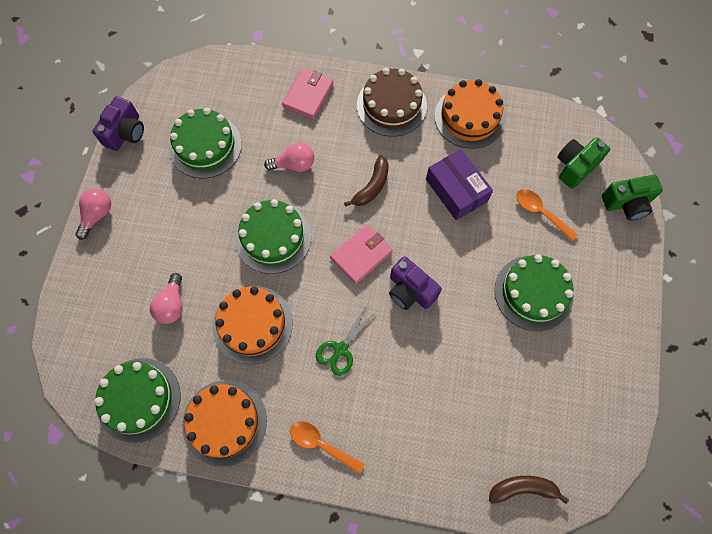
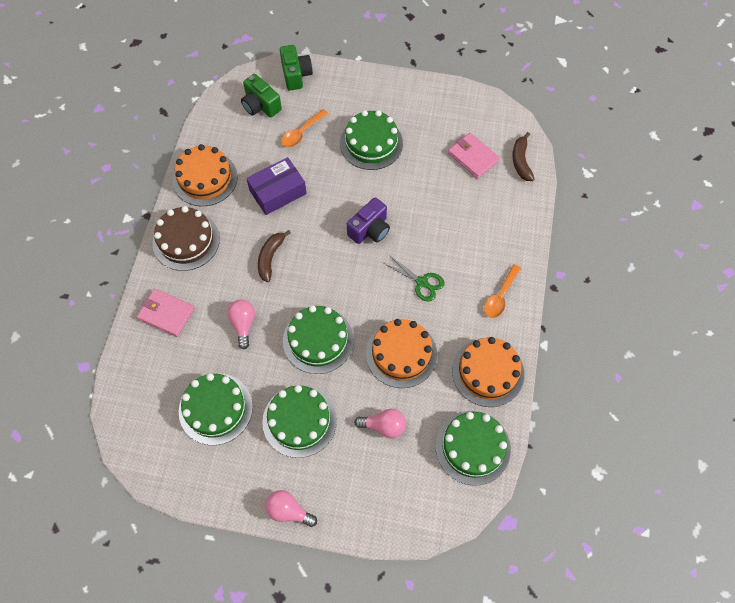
camera: 90 degrees left, 5 degrees down
(125, 133) = (192, 493): purple camera -> none
(186, 222) = (299, 421): none -> green cake
(361, 255) = (337, 266): pink wallet -> pink wallet (473, 157)
(372, 186) = (270, 258): brown banana -> brown banana turned 105 degrees counterclockwise

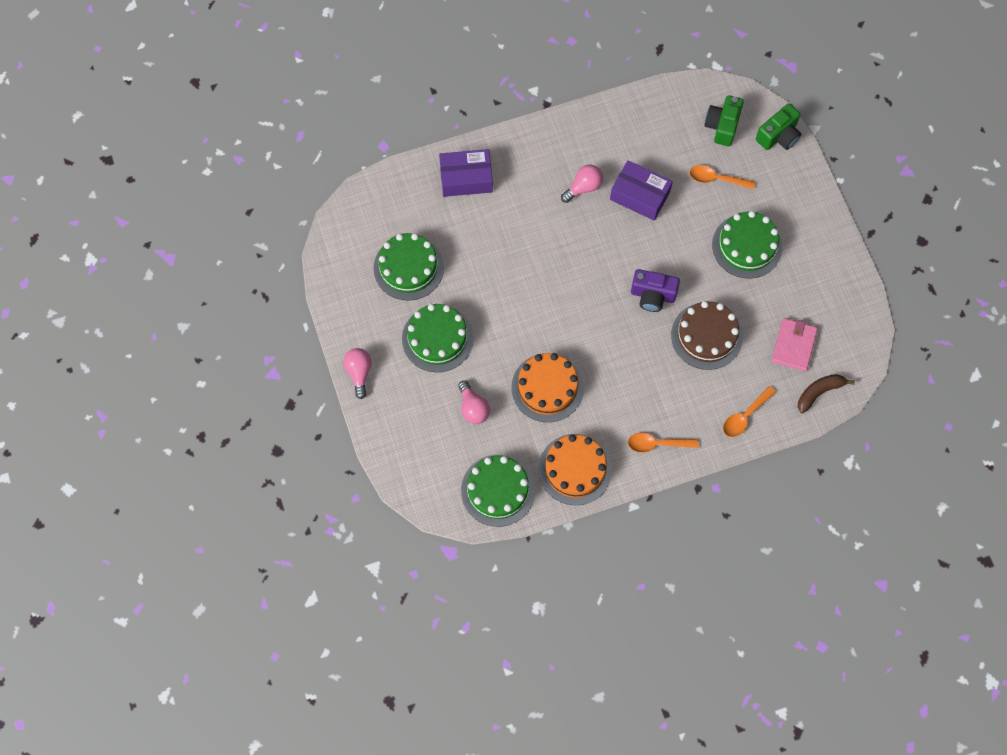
camera: 60 degrees right, 5 degrees up
(166, 313) = (466, 178): pink wallet -> purple box
(186, 240) = (542, 150): brown cake -> brown cake (706, 336)
(205, 178) = (613, 127): orange cake -> none
(243, 324) = (494, 244): pink light bulb -> pink light bulb (583, 187)
(270, 258) = (570, 228): brown banana -> none
(318, 340) = (517, 312): green cake -> none
(422, 283) = (627, 369): green scissors -> none
(512, 221) = (745, 416): none -> orange spoon

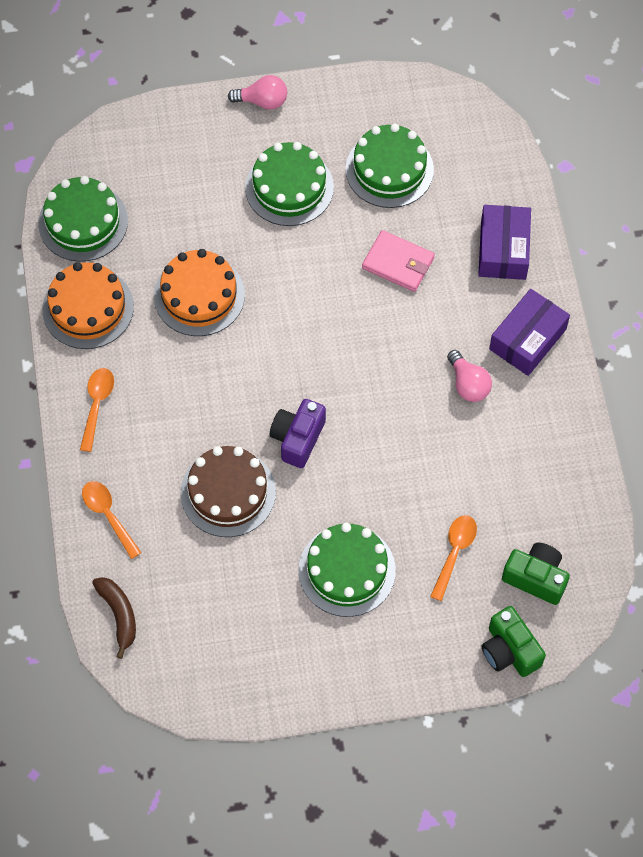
camera: 100 degrees right, 5 degrees down
(473, 408) = (191, 212): pink light bulb -> none
(640, 195) = (445, 450): purple box -> purple box (527, 339)
(794, 345) = (191, 598): pink wallet -> pink wallet (398, 263)

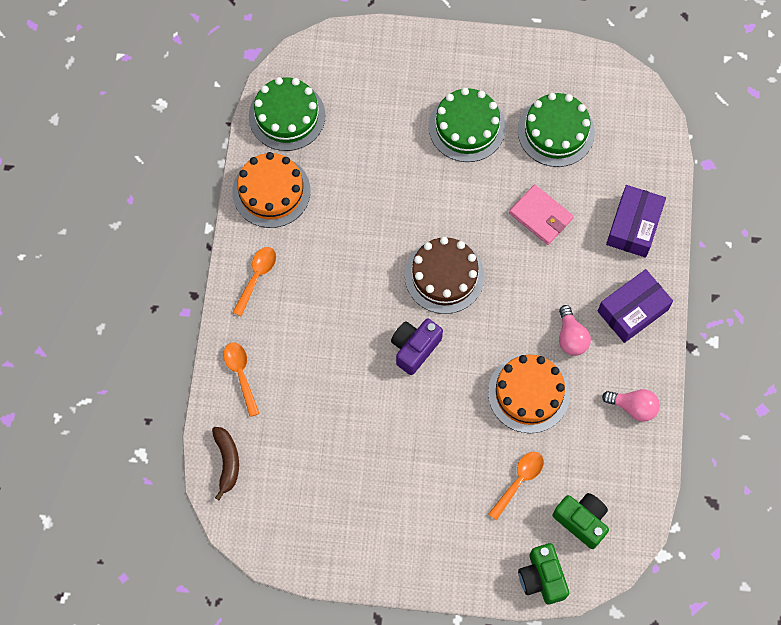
camera: 15 degrees right, 5 degrees up
(199, 295) = (366, 203): orange cake -> orange cake (528, 393)
(228, 492) = (344, 380): brown cake -> brown cake (444, 276)
(262, 101) = (465, 45): pink light bulb -> pink light bulb (633, 407)
(347, 570) = (425, 473): green cake -> none

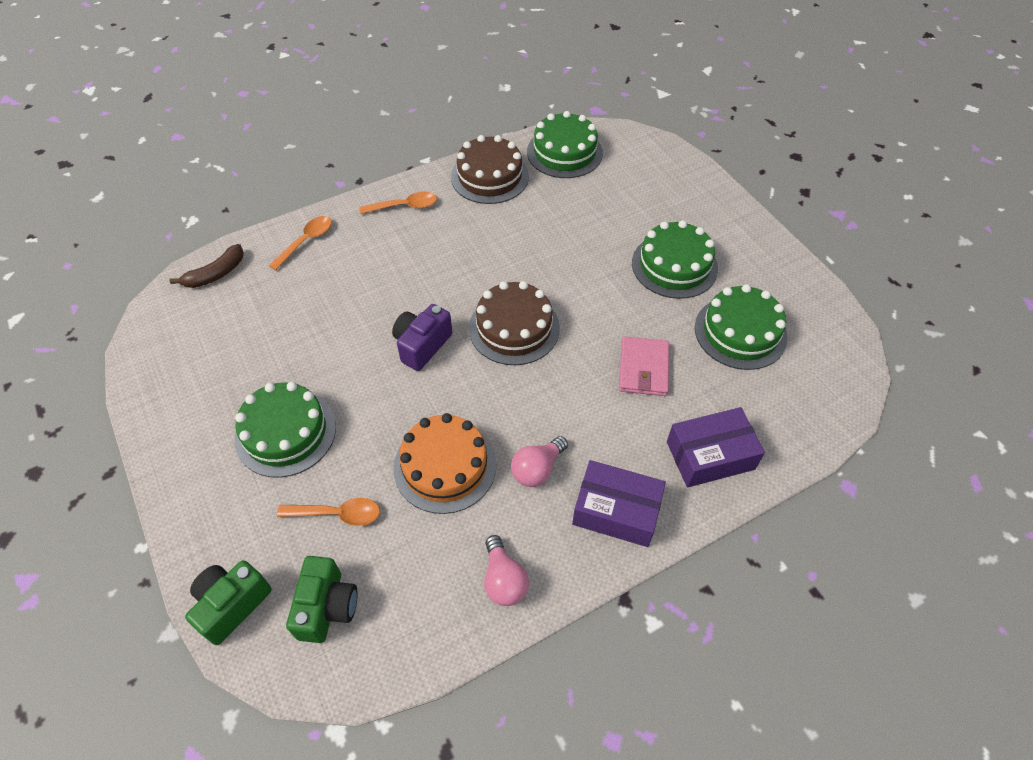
camera: 55 degrees right, 15 degrees down
(271, 191) = (489, 176): orange cake -> brown cake
(414, 348) = (422, 345): purple camera -> purple camera turned 60 degrees counterclockwise
(428, 482) = (285, 432): none -> green cake

